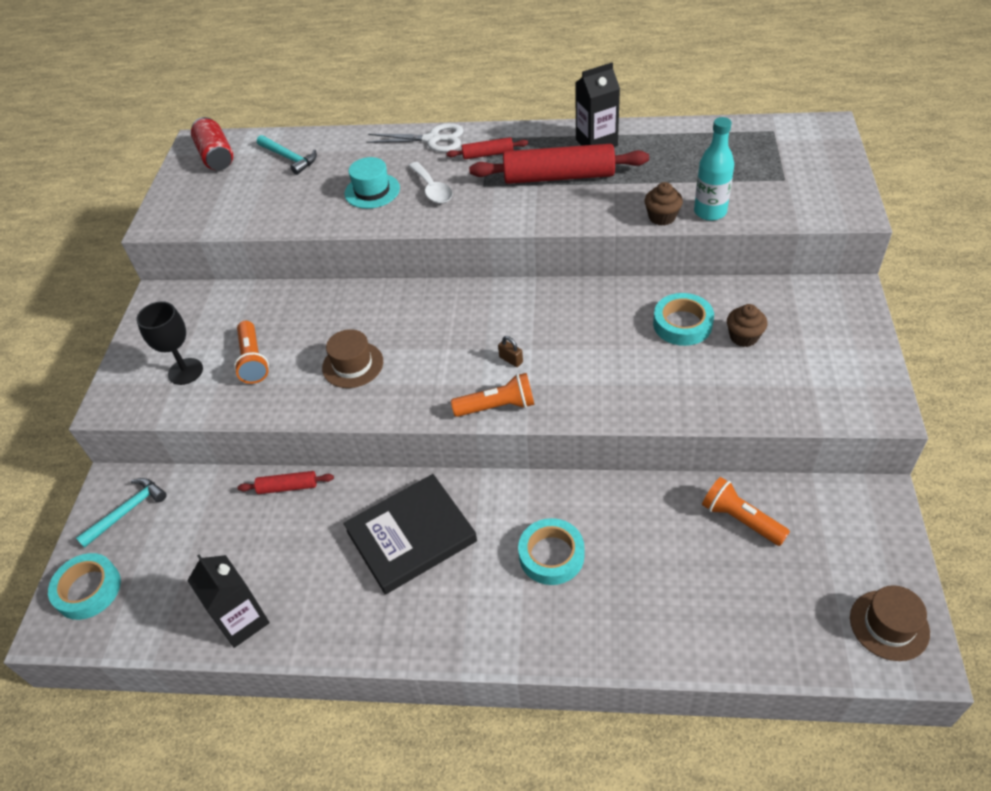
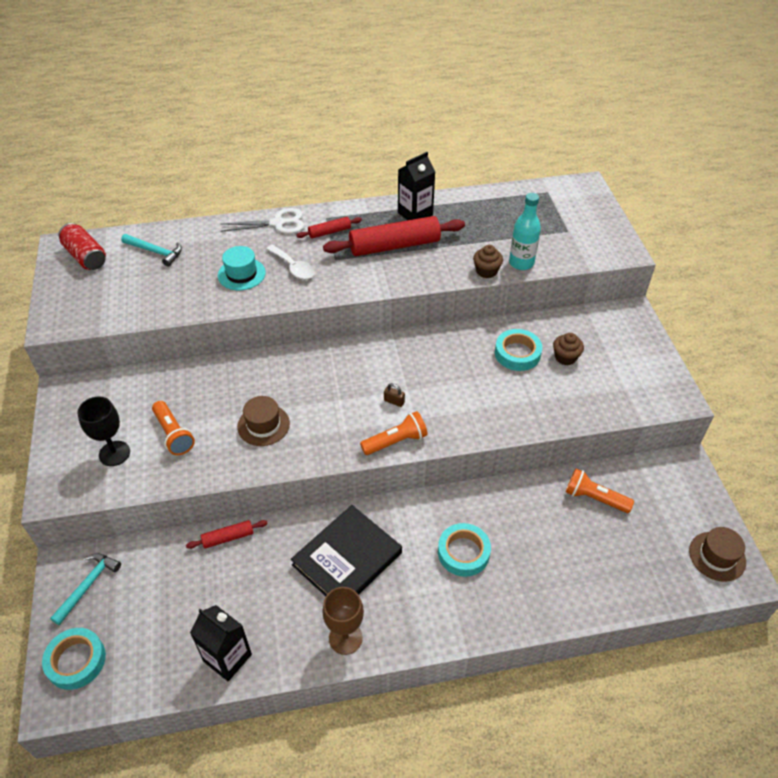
camera: 20 degrees left, 0 degrees up
(379, 627) = (345, 638): none -> brown goblet

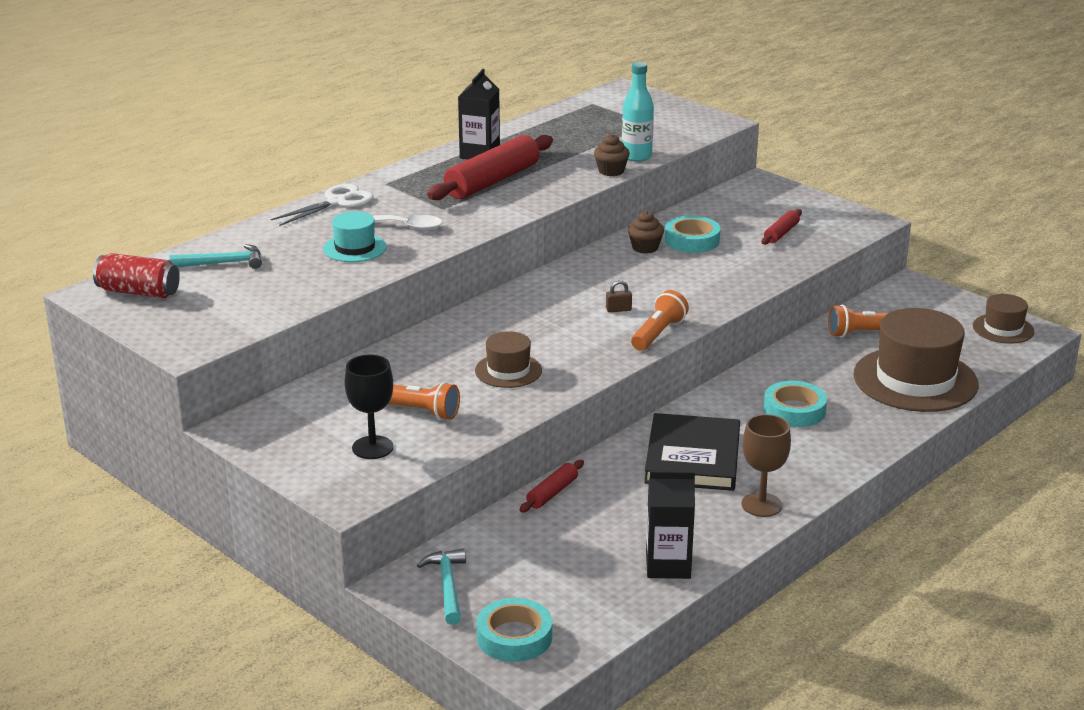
camera: 35 degrees left, 20 degrees down
(329, 232) = (406, 192): red rolling pin -> red rolling pin (781, 233)
(565, 357) = (739, 228): brown cupcake -> brown cupcake (645, 248)
(587, 573) = (915, 380): none -> brown hat

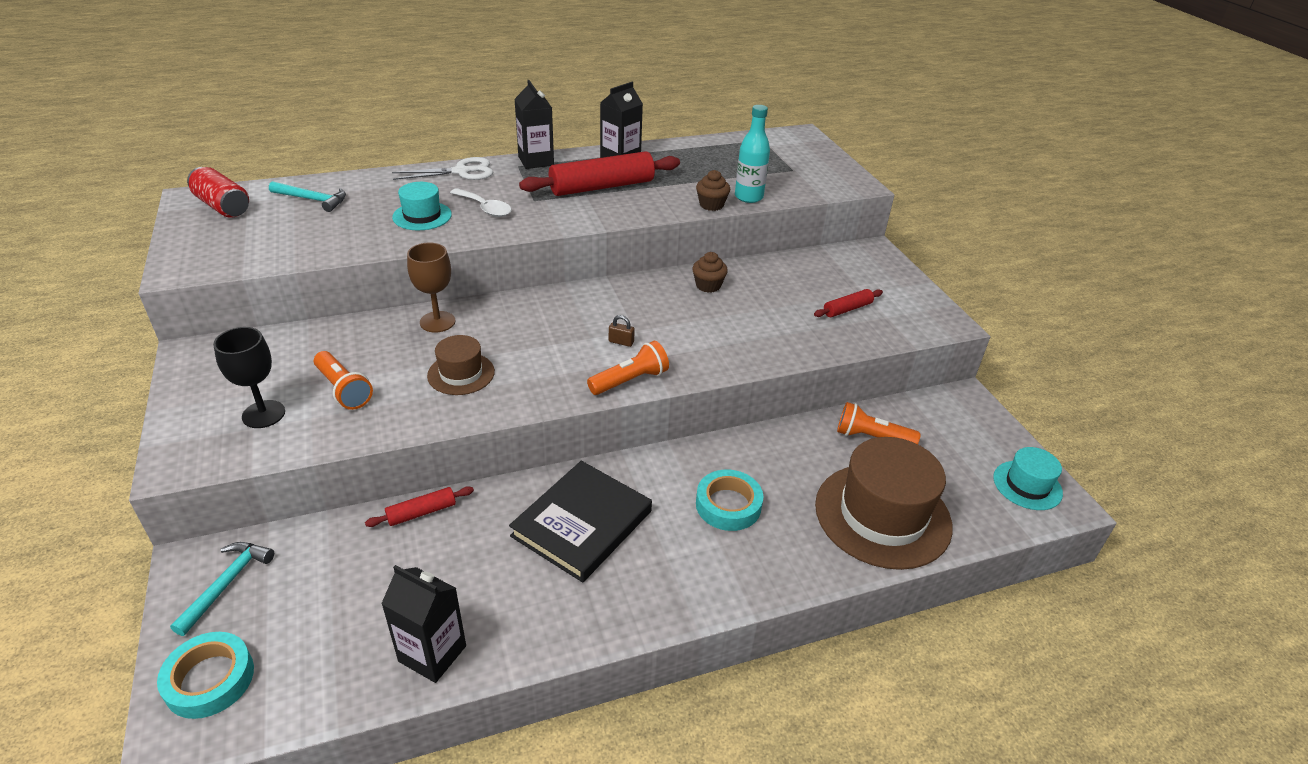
camera: 25 degrees right, 10 degrees up
(398, 175) = (536, 161): none -> black carton
(692, 240) = (757, 291): turquoise tape -> none
(761, 505) = (592, 614): brown goblet -> brown goblet (437, 322)
(1003, 329) = (1027, 485): brown hat -> turquoise hat

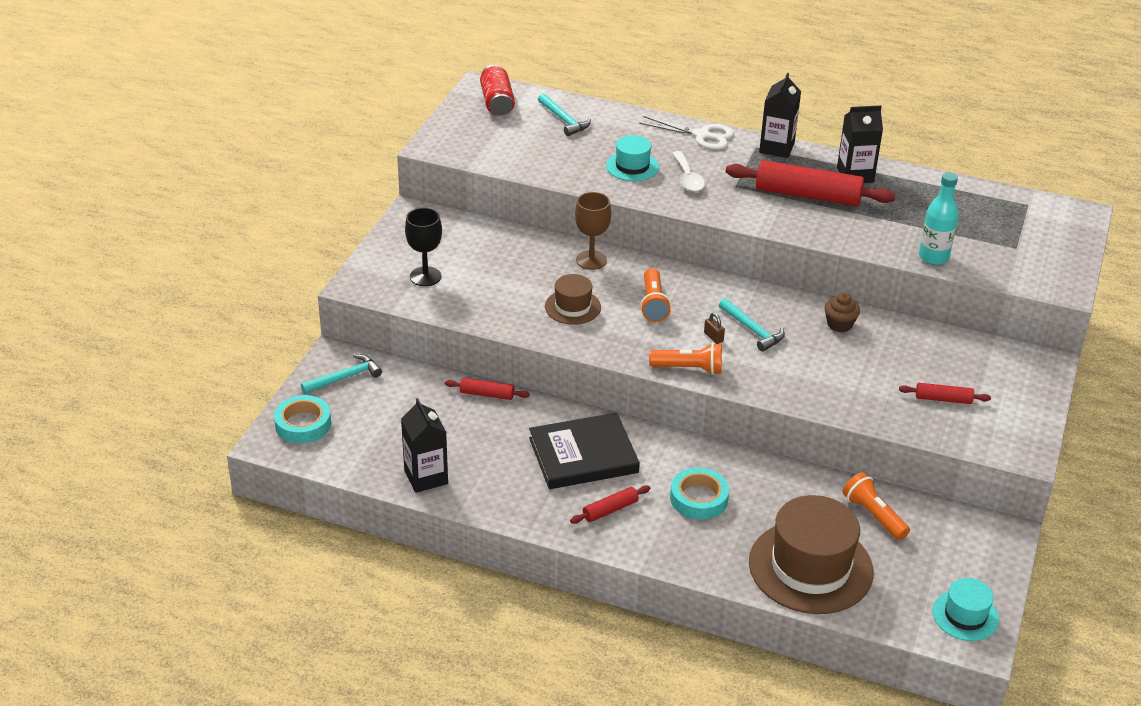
camera: 40 degrees right, 0 degrees up
(343, 389) = (486, 282): orange flashlight -> orange flashlight (653, 304)
(647, 321) = (752, 330): none -> turquoise hammer
(663, 567) = (610, 510): none -> red rolling pin
(711, 205) = (887, 251): brown cupcake -> none

